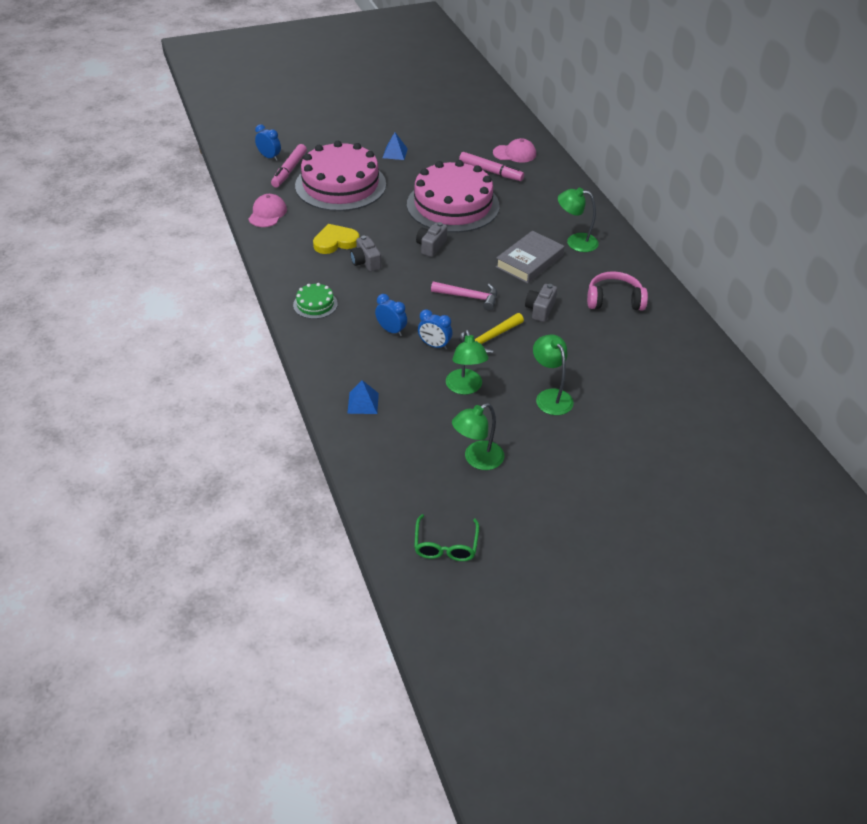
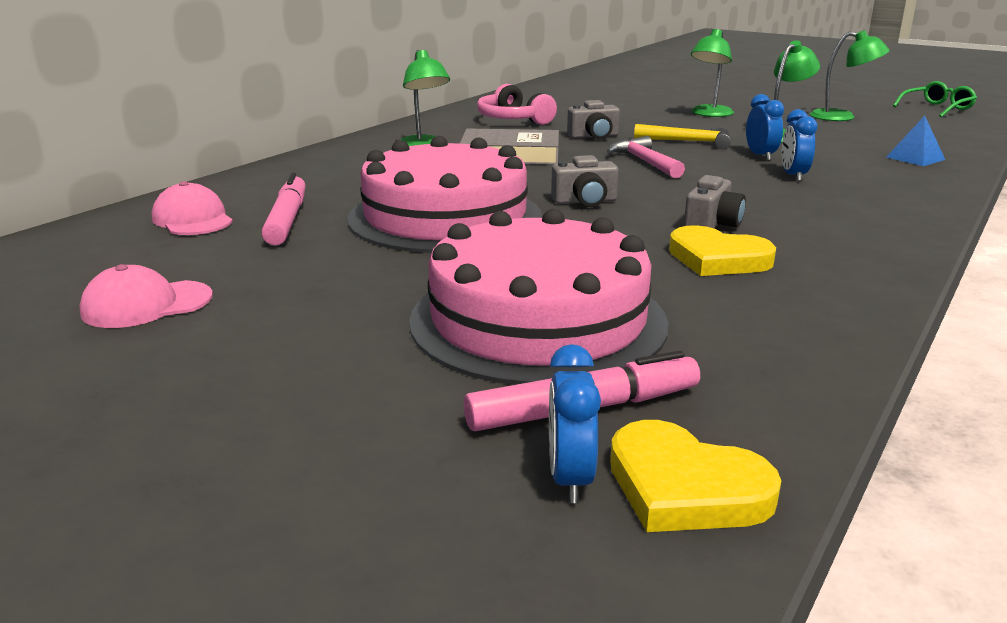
camera: 125 degrees left, 20 degrees down
(247, 168) = (685, 487): none -> yellow heart
(267, 213) = (787, 352): pink cap -> pink cap (146, 305)
(315, 304) = (869, 222): green cake -> none
(395, 153) = (312, 313): blue pyramid -> none

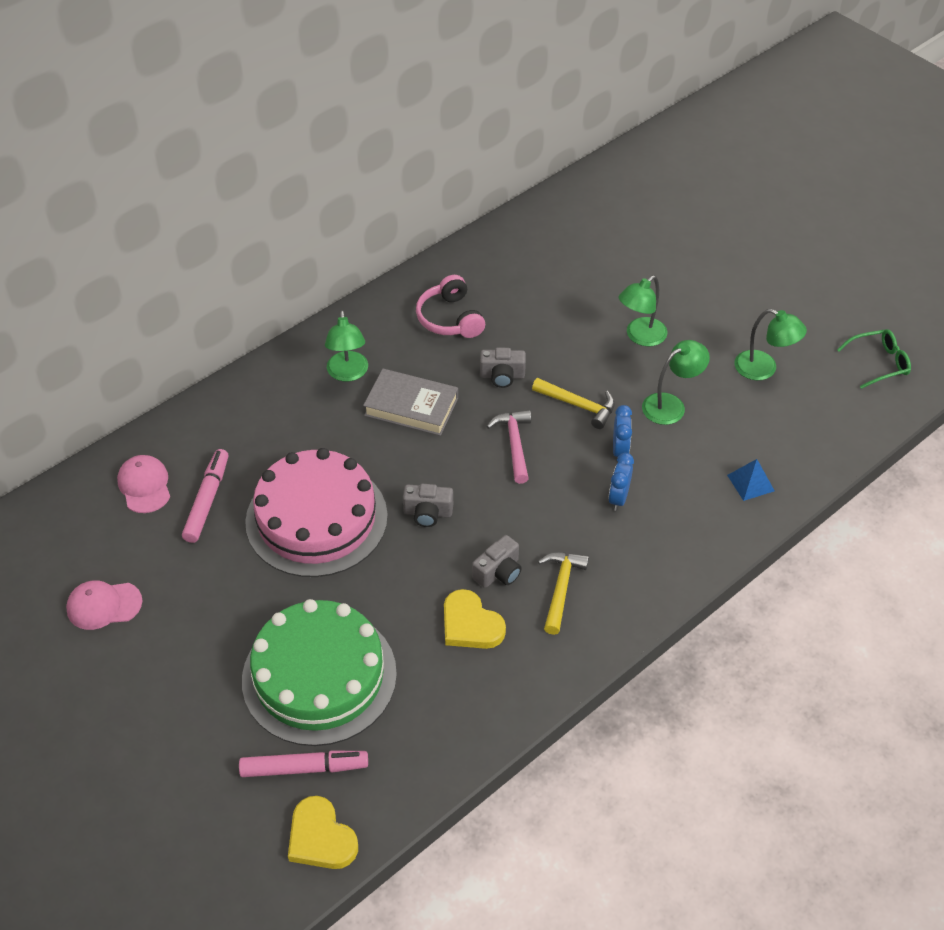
camera: 15 degrees right, 25 degrees up
(538, 320) = (319, 676): pink cake -> green cake
(570, 478) = (273, 819): blue clock -> none
(801, 226) = (561, 589): none -> yellow hammer

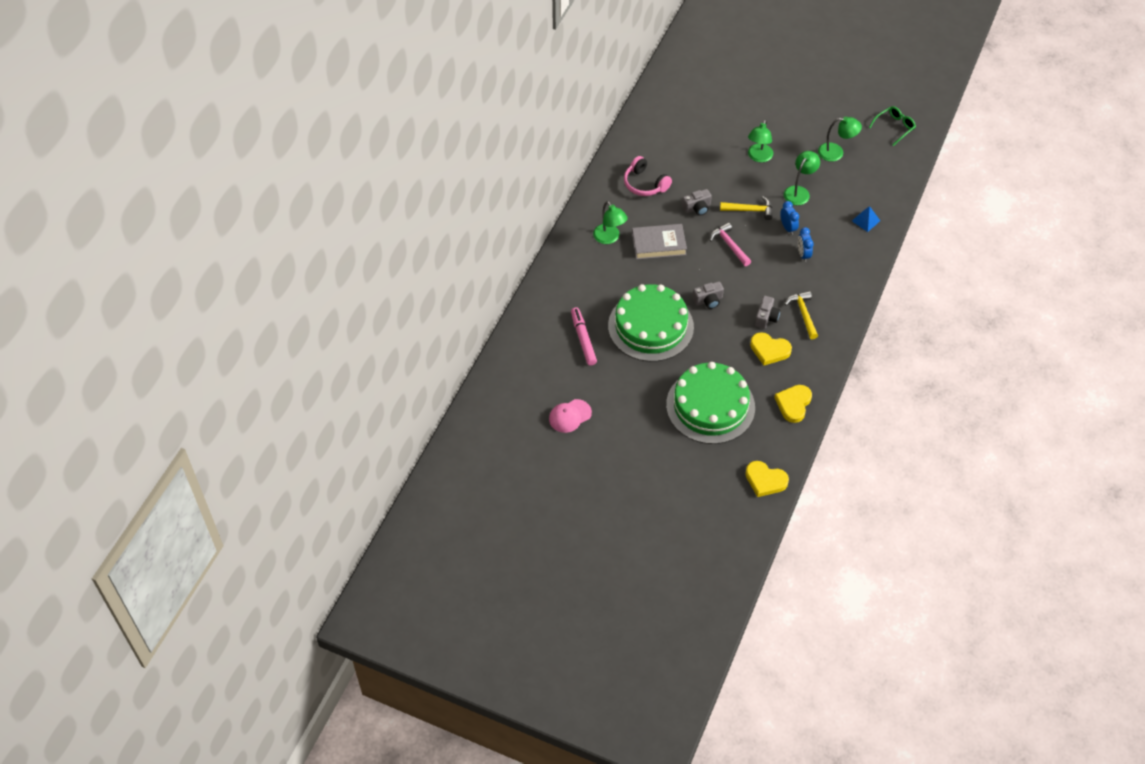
camera: 25 degrees left, 5 degrees up
(144, 485) = (541, 344): pink cap -> none
(304, 768) = (734, 452): pink marker -> none
(316, 519) = (650, 326): pink cake -> green cake
(451, 727) = (793, 404): none -> yellow heart

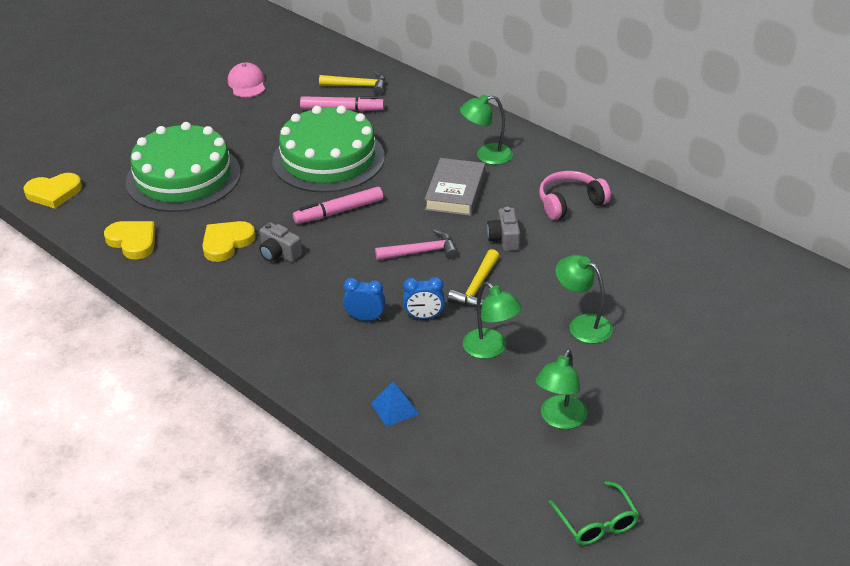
camera: 110 degrees right, 15 degrees down
(708, 300) = (339, 211): grey camera -> pink marker
(765, 480) = (54, 193): yellow heart -> yellow heart turned 150 degrees counterclockwise
(803, 314) = (262, 289): yellow hammer -> yellow hammer (358, 86)

